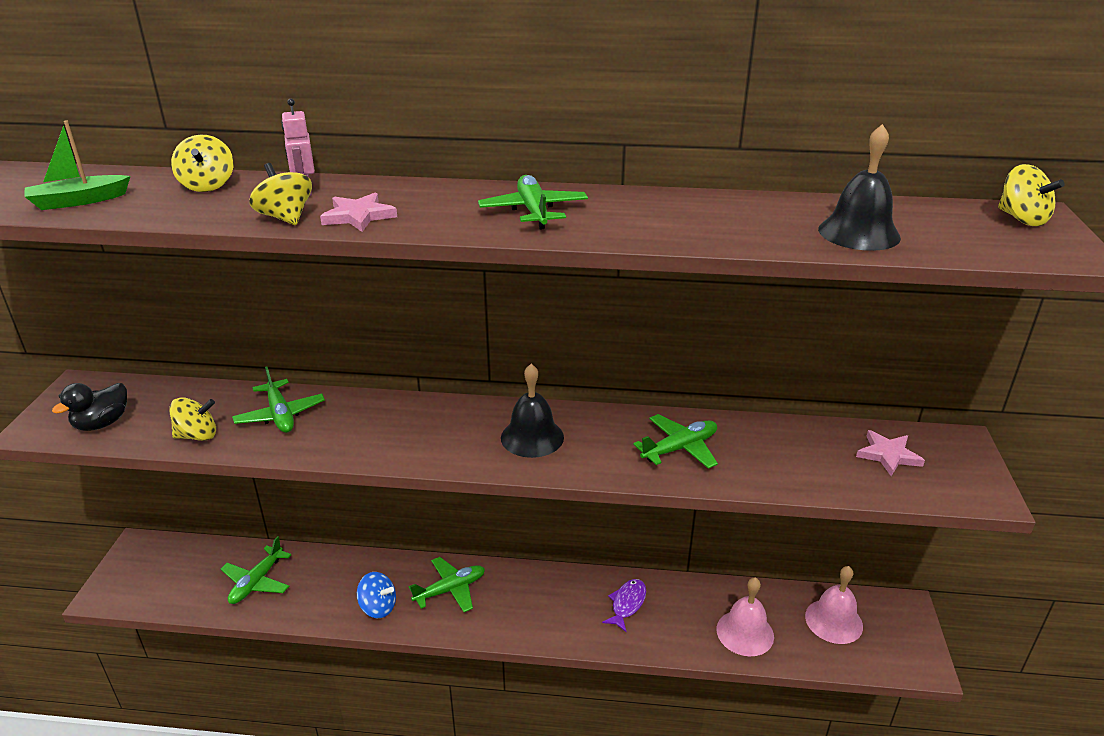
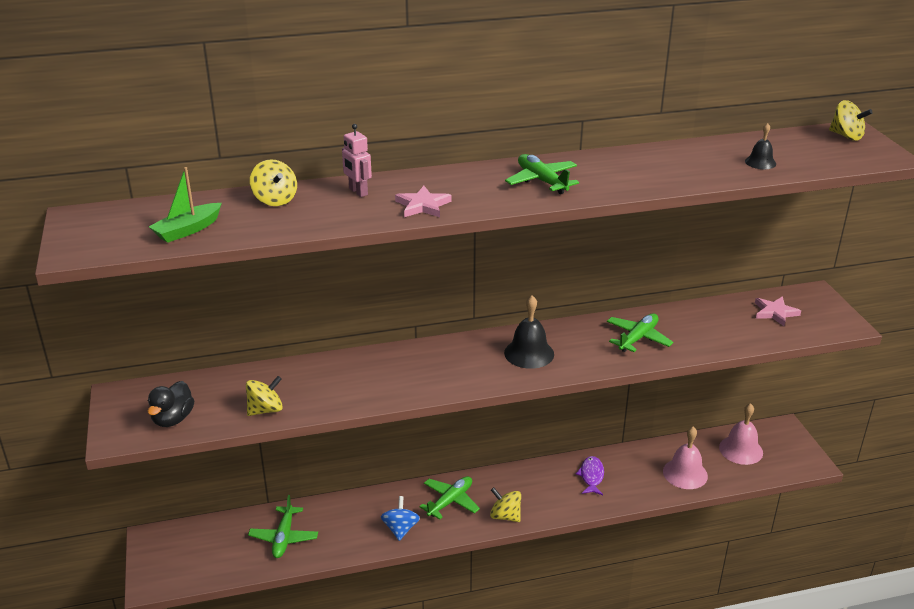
camera: 20 degrees left, 0 degrees up
(280, 415) = (320, 379): green plane -> none
(285, 218) = (370, 216): yellow spinning top -> yellow spinning top (505, 516)
(378, 607) = (400, 529): blue spinning top -> blue spinning top turned 90 degrees counterclockwise
(859, 233) = (760, 162): black bell -> black bell, size x0.57

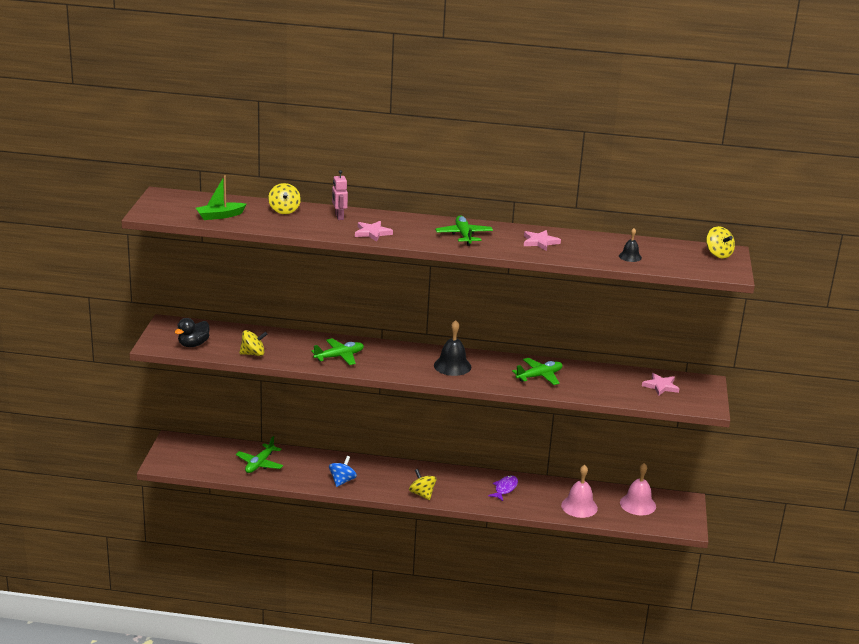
camera: 20 degrees right, 5 degrees down
(450, 501) = (388, 475): green plane -> green plane (339, 356)
(640, 168) = (540, 242): none -> pink star

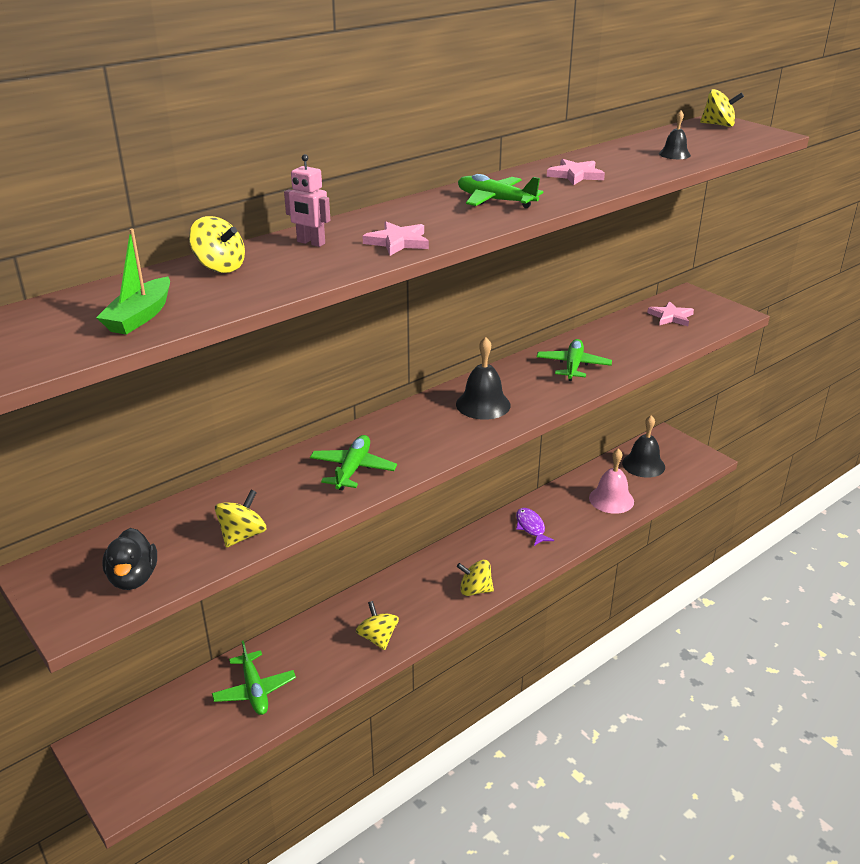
camera: 45 degrees left, 5 degrees up
(342, 481) = (378, 638): blue spinning top -> yellow spinning top
(637, 504) = (643, 465): pink bell -> black bell

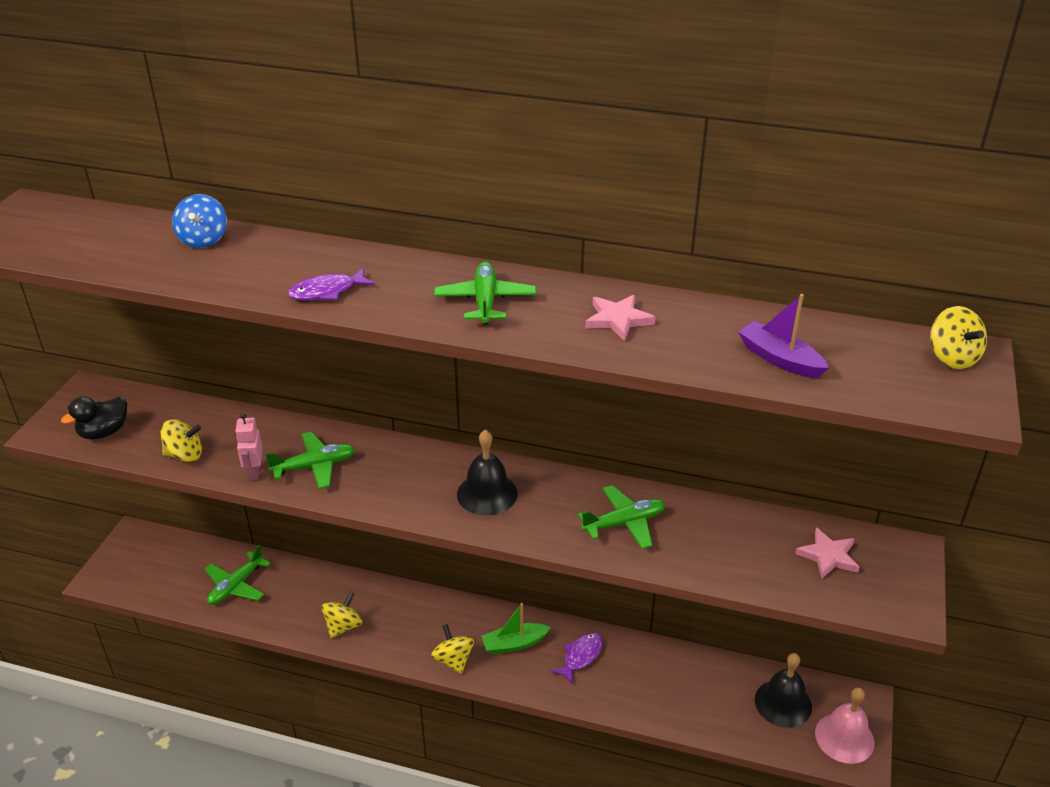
camera: 55 degrees right, 5 degrees up
(140, 316) = (91, 249): green boat -> green boat (514, 644)
(220, 267) = (203, 240): yellow spinning top -> blue spinning top
(310, 243) = (287, 255): pink robot -> pink robot (254, 472)
(398, 242) = (327, 291): pink star -> purple fish
(611, 499) = (689, 702): pink bell -> pink bell (844, 737)
(674, 154) = (779, 359): black bell -> purple boat

